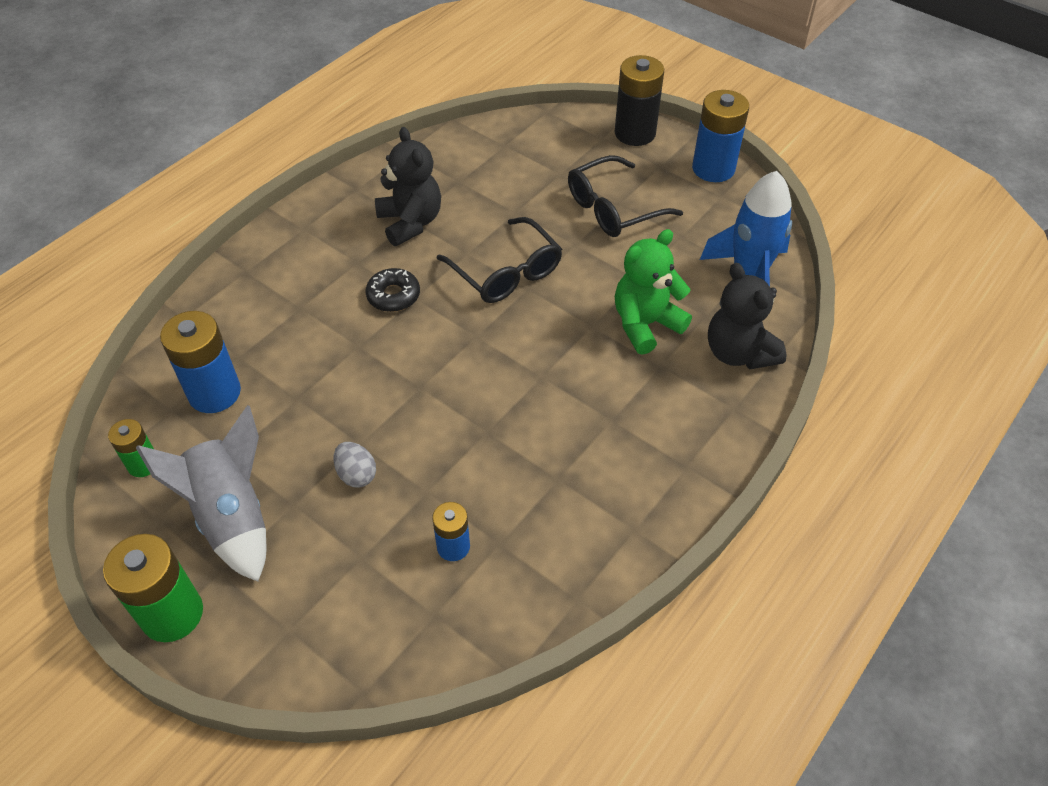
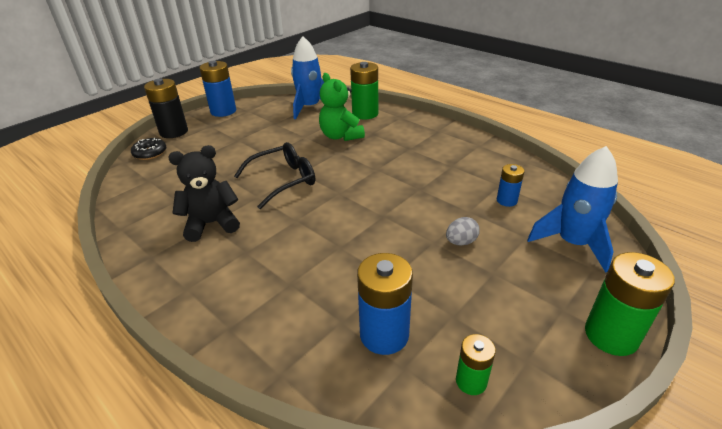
camera: 85 degrees left, 15 degrees down
(232, 516) = (511, 307): grey rocket -> none
(342, 617) = (572, 243): none -> blue rocket
(393, 295) = (291, 230): black donut -> black donut (150, 153)
(613, 208) = (241, 141): black glasses -> none
(739, 353) = (365, 114): black teddy bear -> green battery

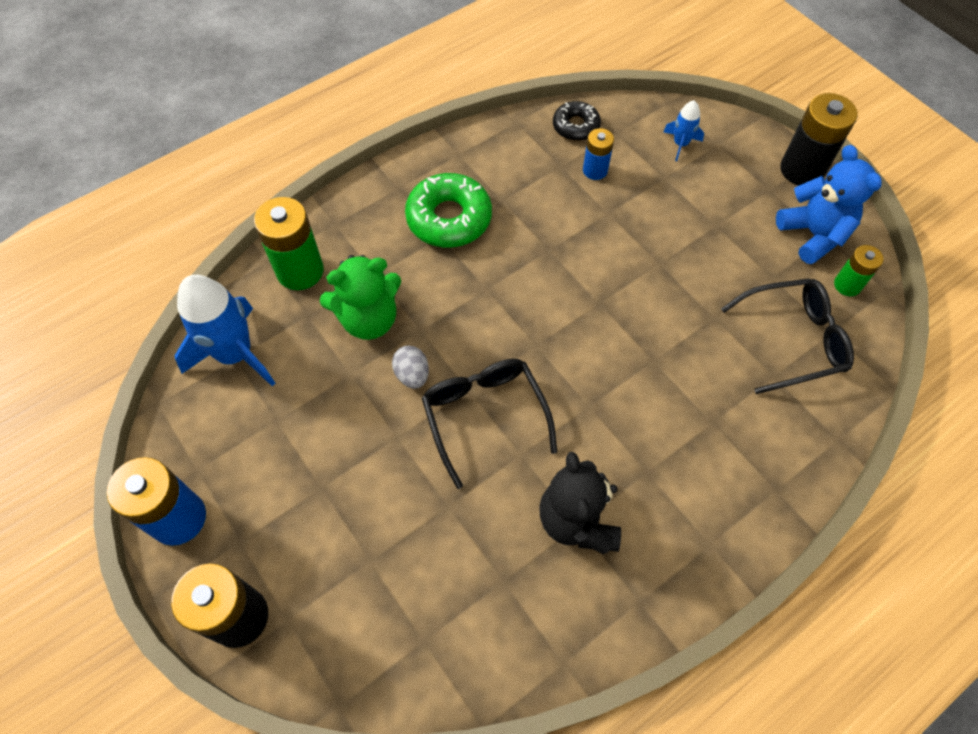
camera: 80 degrees left, 25 degrees up
(150, 153) = (319, 654): black donut -> black donut (575, 126)
(384, 334) = (793, 340): blue battery -> black glasses
(424, 149) = (449, 218): none -> green donut
(461, 242) = (663, 237): grey egg -> grey egg (412, 375)
(525, 348) = (813, 234): none -> blue teddy bear
(572, 243) = (680, 144): blue rocket -> blue rocket, size x0.49
(611, 335) = (801, 170): green battery -> black battery

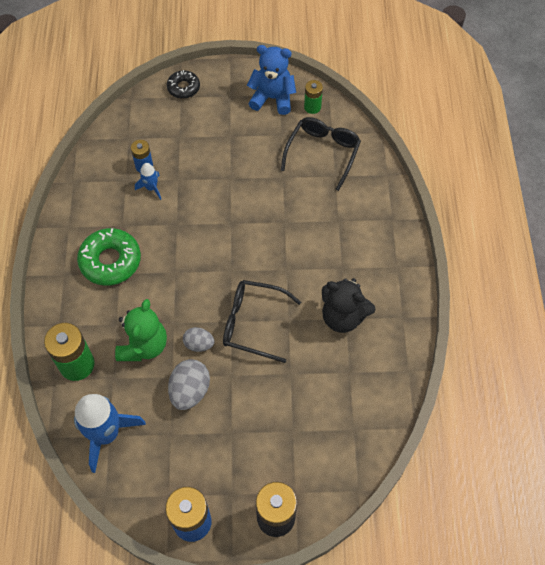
camera: 55 degrees left, 0 degrees up
(345, 405) = (190, 391): none -> grey egg
(575, 126) = (105, 154): black donut -> black donut (183, 88)
(680, 144) = (164, 113): blue rocket -> blue rocket (151, 188)
(801, 170) = (230, 73): black battery -> none

